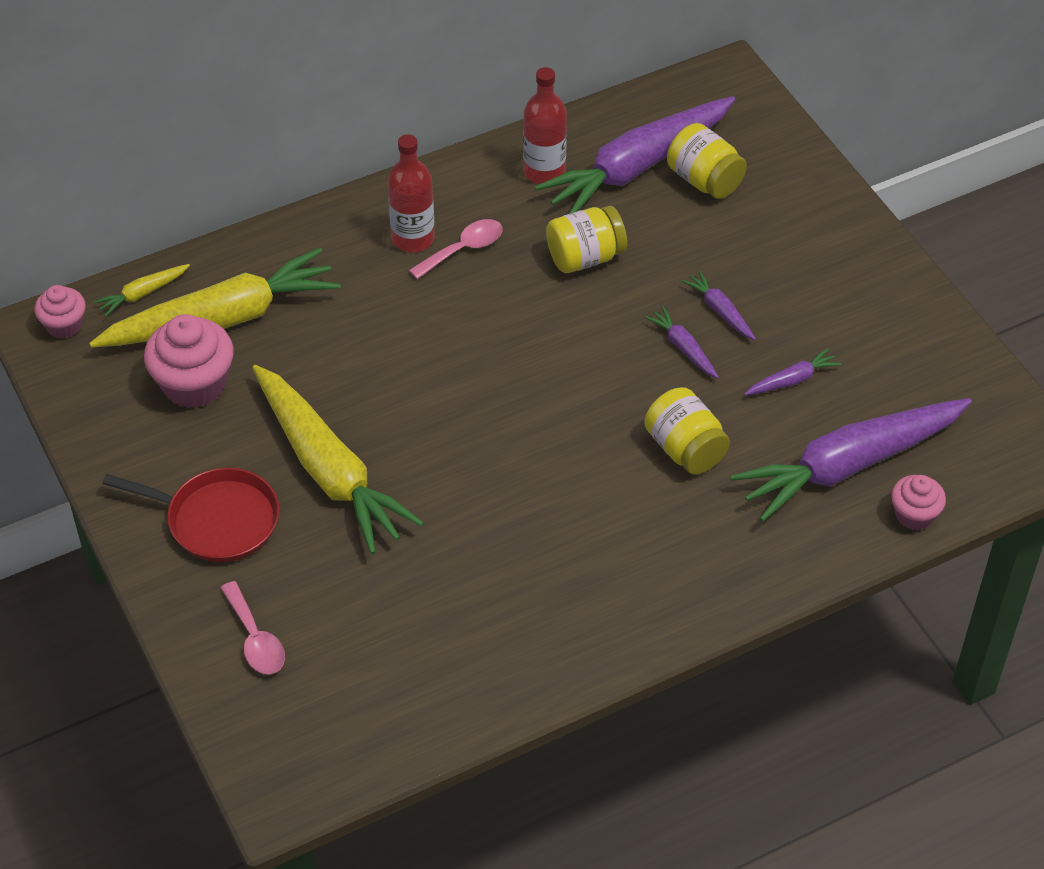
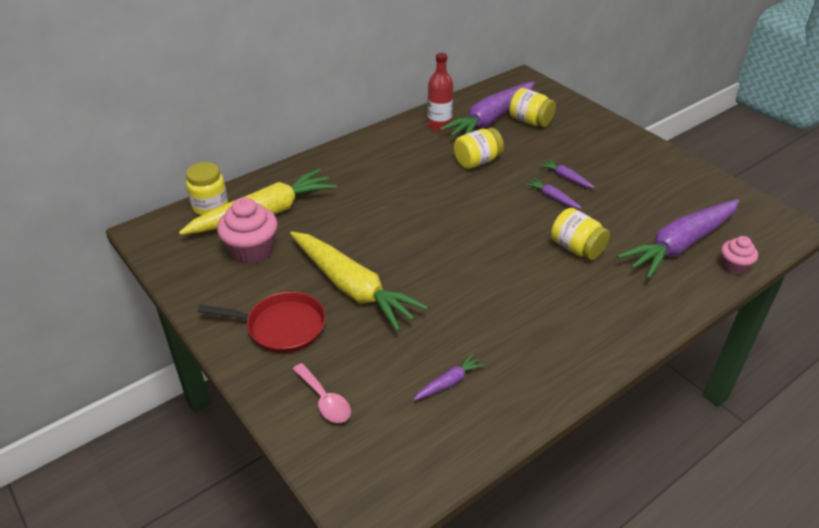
camera: 10 degrees left, 10 degrees down
(64, 325) = (161, 228): pink cupcake -> none
(142, 294) = (210, 207): yellow carrot -> yellow jar
(413, 238) = (372, 163): red bottle -> none
(463, 249) = (404, 165): pink spoon -> none
(792, 380) = (624, 206): purple carrot -> purple carrot (449, 382)

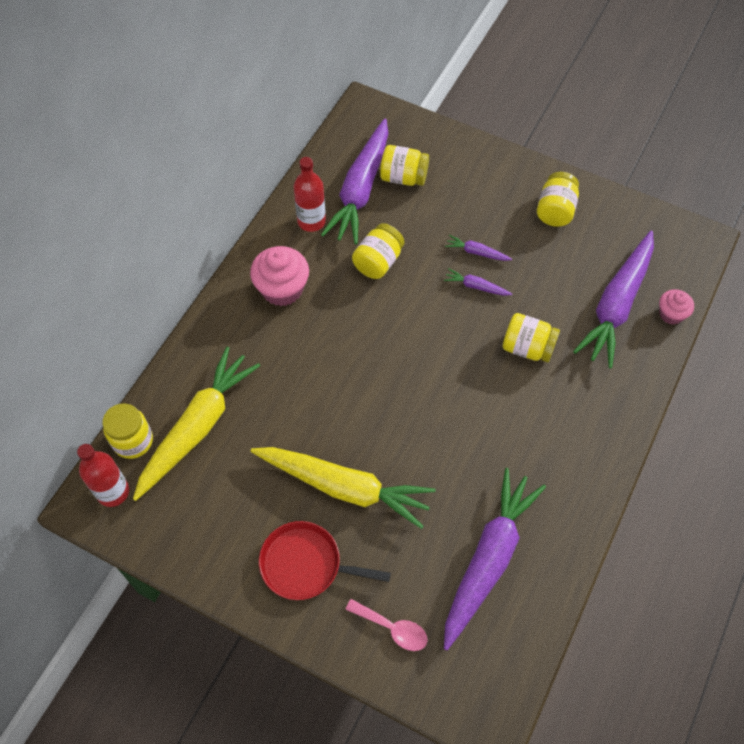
camera: 25 degrees left, 20 degrees up
(171, 231) = (113, 492): none -> red bottle
(252, 250) = (216, 482): pink cupcake -> pink cupcake (282, 289)
(282, 326) = (305, 564): red pan -> red pan turned 150 degrees counterclockwise
(449, 382) = (489, 559): purple carrot -> purple carrot, size x2.43
(653, 171) = (555, 210): none -> yellow jar

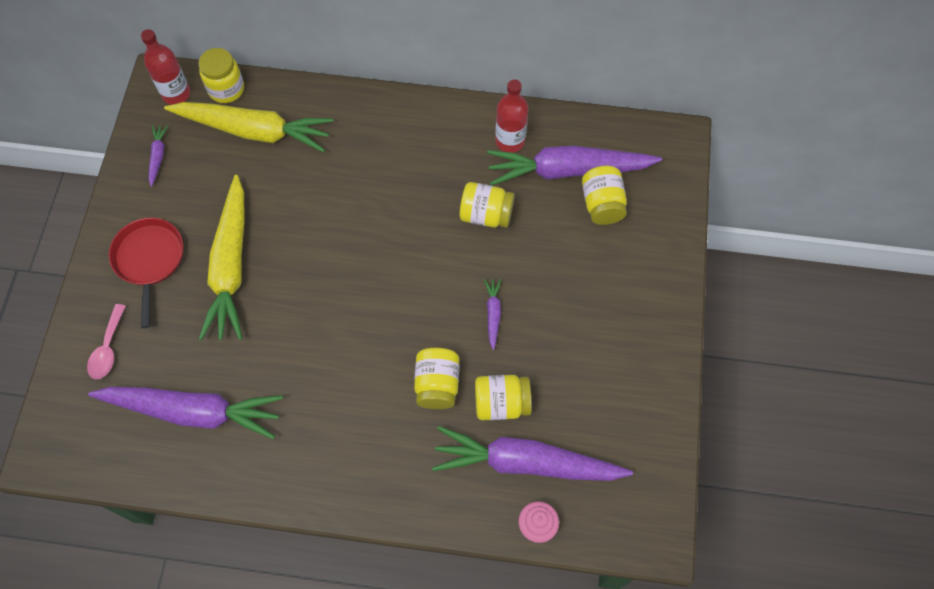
camera: 70 degrees right, 5 degrees up
(282, 289) = (421, 144): pink cupcake -> none
(476, 252) = (536, 302): purple carrot -> purple carrot (158, 156)
(555, 210) = (626, 366): yellow jar -> yellow jar (501, 403)

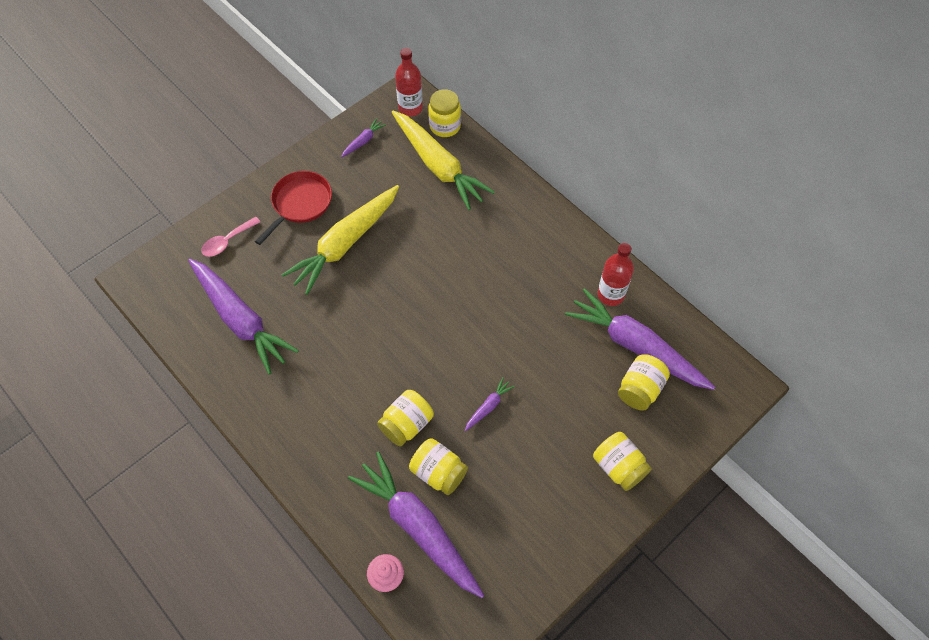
camera: 40 degrees right, 5 degrees down
(486, 215) = (546, 334): yellow jar -> yellow jar (618, 467)

